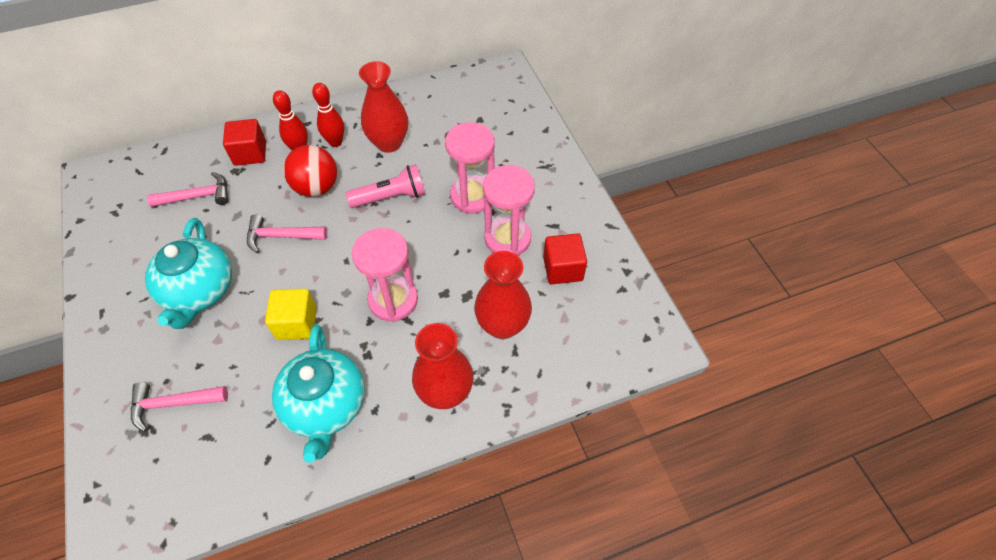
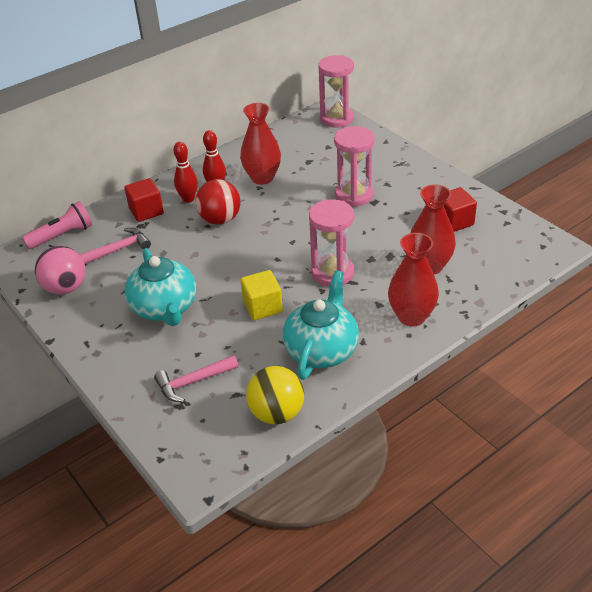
camera: 15 degrees left, 15 degrees down
(121, 231) = (66, 288): none -> pink ball
(233, 480) = (277, 413): none -> yellow ball
(281, 236) = (211, 257): pink hammer -> none
(325, 406) = (321, 349): turquoise teapot -> turquoise teapot turned 135 degrees counterclockwise
(391, 197) = (287, 211): pink flashlight -> pink flashlight (62, 235)
(507, 238) = (399, 214): pink hourglass -> pink hourglass (337, 119)

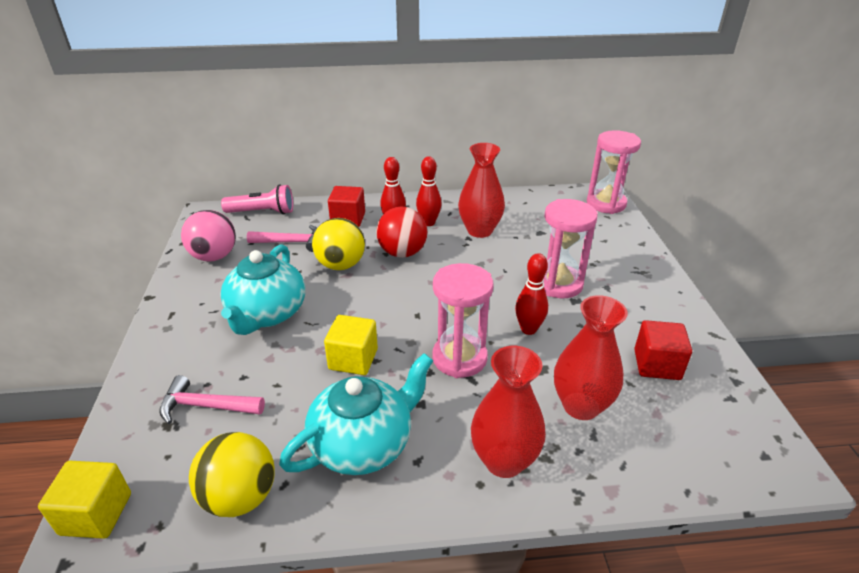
camera: 30 degrees right, 5 degrees down
(181, 249) = (341, 265): none -> yellow ball
(195, 469) = (96, 514): none -> yellow cube
(360, 234) = (528, 329): none -> red bowling pin

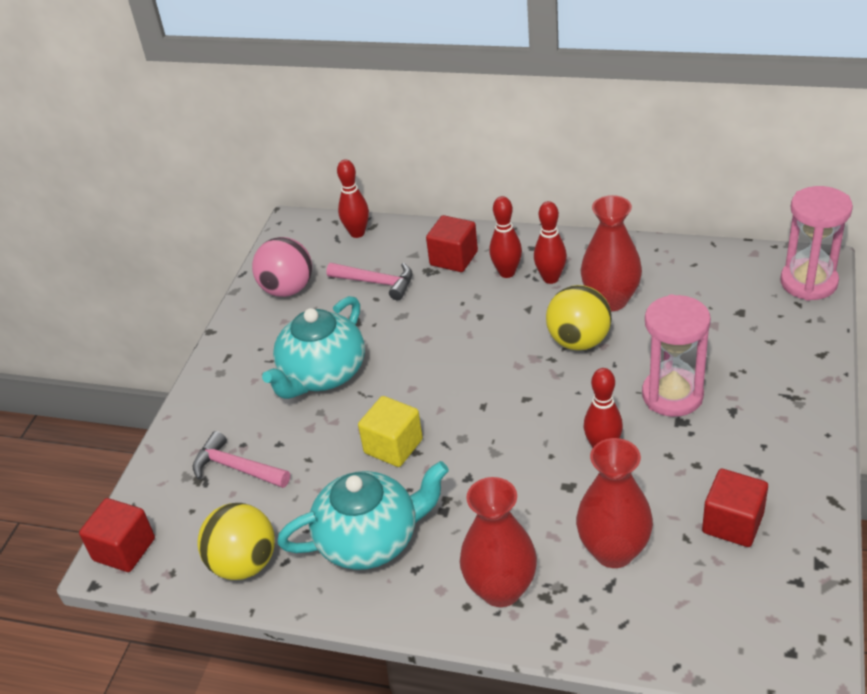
camera: 25 degrees right, 5 degrees up
(96, 514) = (124, 549): yellow cube -> red cube
(262, 212) = (357, 233): pink flashlight -> red bowling pin
(341, 265) = (422, 324): yellow ball -> yellow ball (579, 341)
(402, 253) = (500, 318): red ball -> none
(459, 358) = (507, 468): pink hourglass -> none

